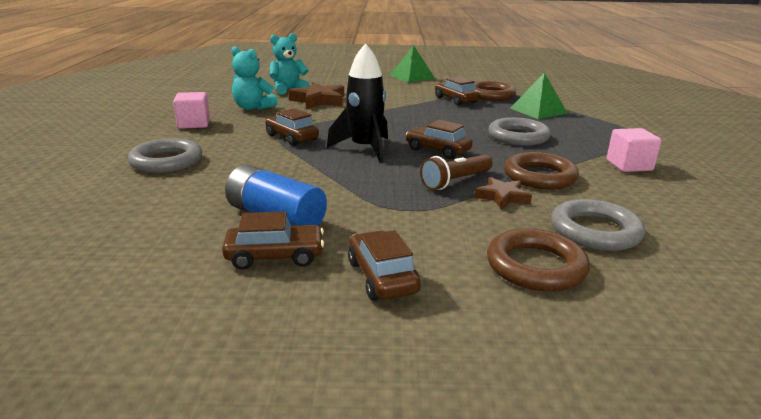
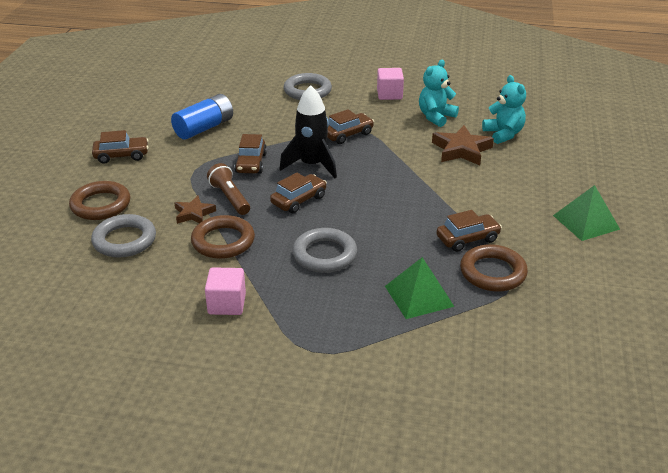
camera: 100 degrees right, 10 degrees up
(275, 256) = (160, 128): brown car -> brown car (251, 163)

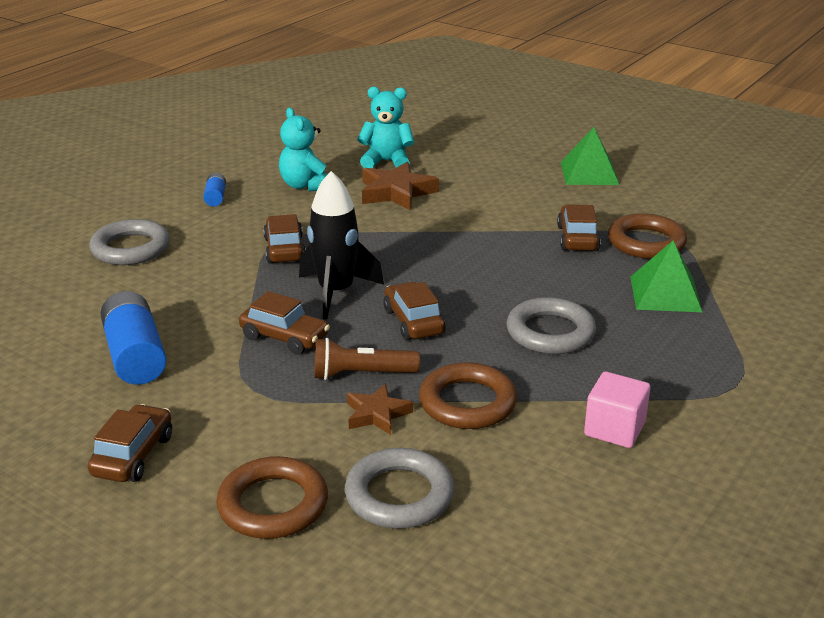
camera: 65 degrees left, 5 degrees down
(389, 94) = (215, 197): pink cube -> blue battery

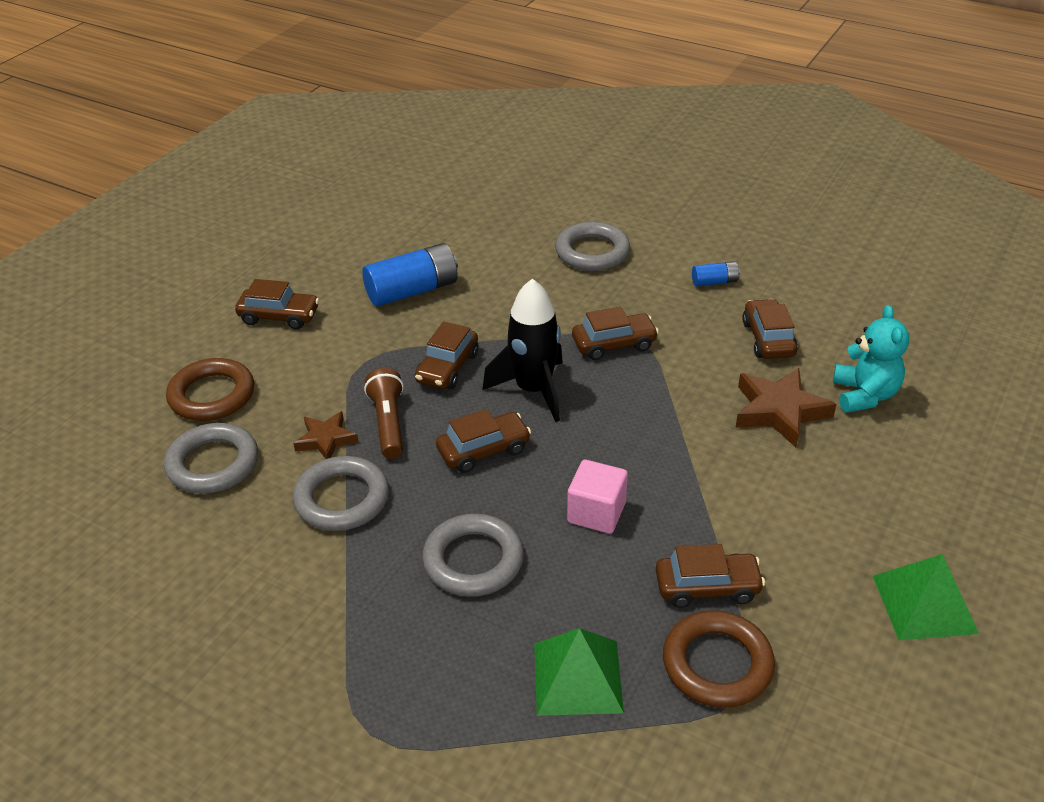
camera: 85 degrees right, 10 degrees up
(306, 185) = (768, 339): turquoise teddy bear -> brown car
(467, 402) = (342, 499): brown ring -> grey ring
(614, 429) = (293, 613): pink cube -> pink cube (596, 512)

